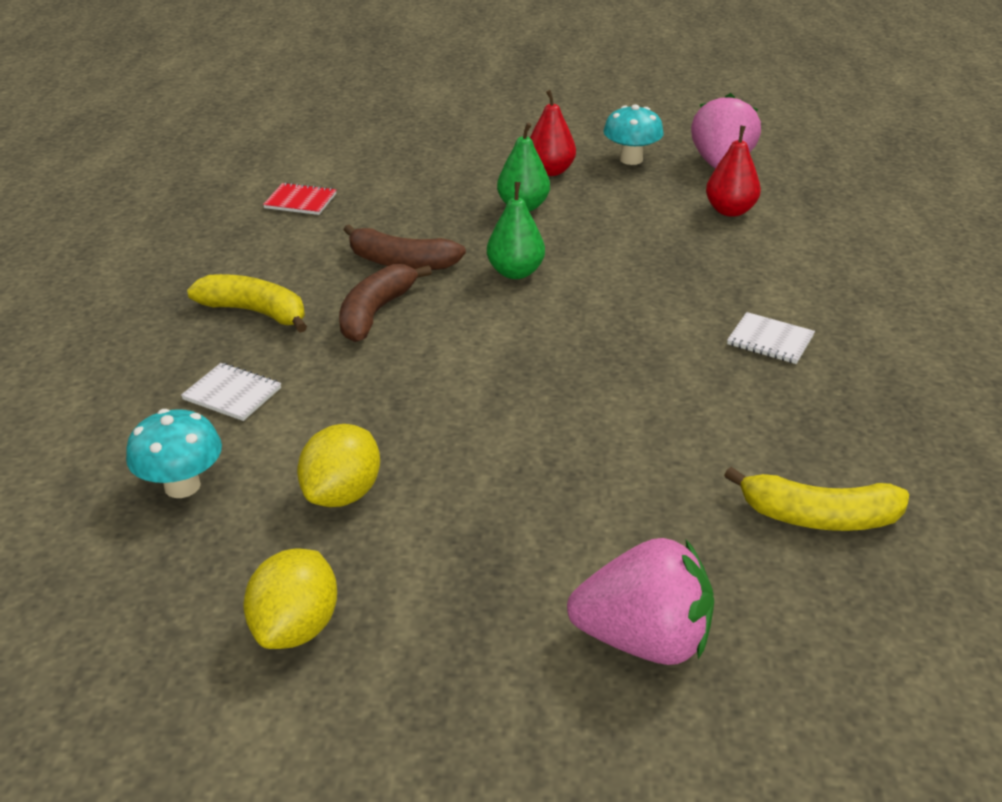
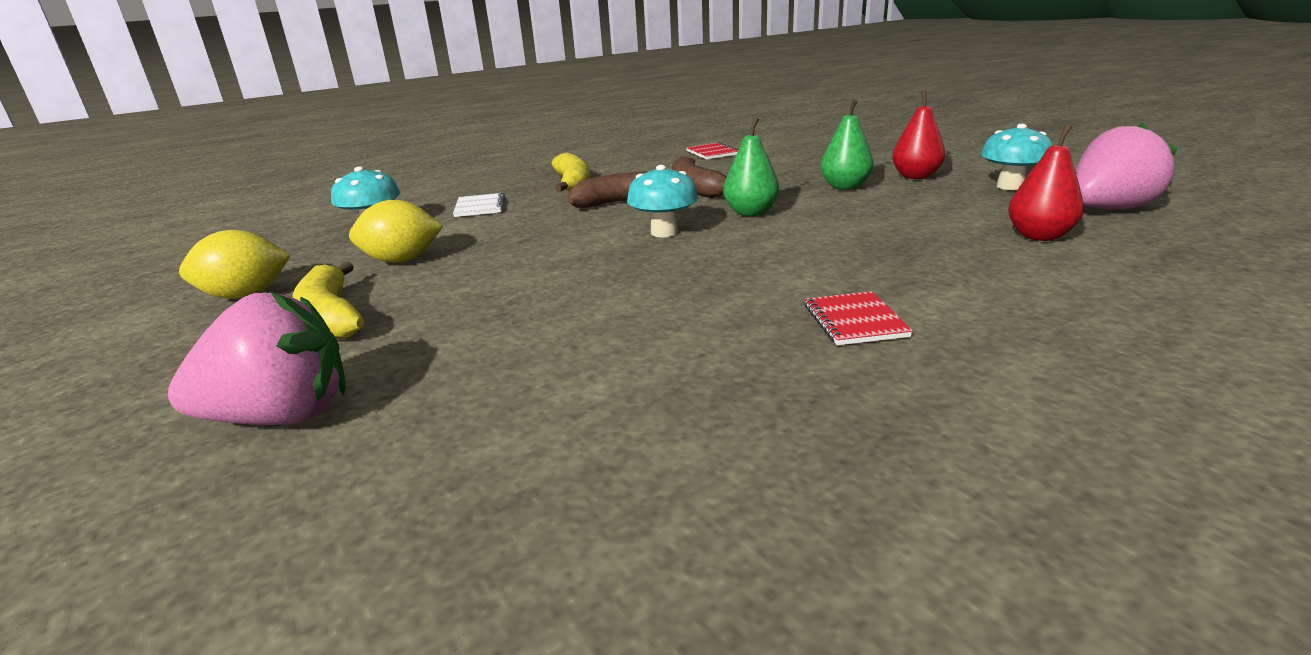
camera: 55 degrees right, 10 degrees down
(498, 329) = (664, 232): none -> turquoise mushroom
(643, 640) = (282, 416): pink strawberry -> pink strawberry turned 75 degrees counterclockwise
(770, 340) = (854, 321): white notebook -> red notebook
(818, 517) = (565, 448): yellow banana -> yellow banana (331, 317)

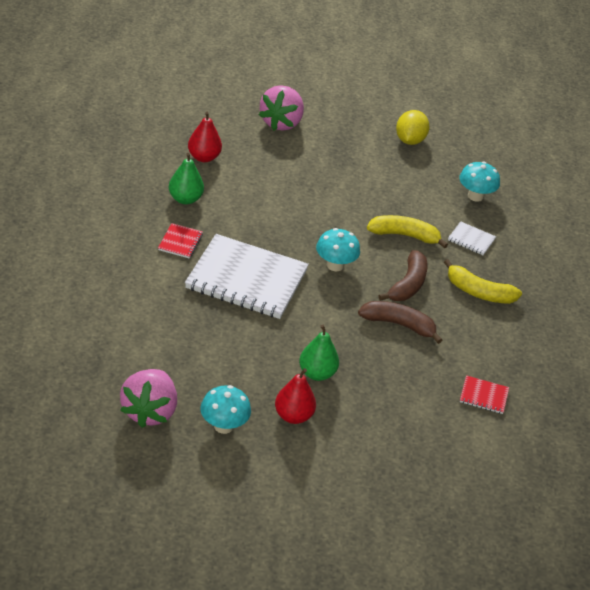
camera: 120 degrees right, 15 degrees up
(331, 317) = (353, 150): yellow banana -> yellow banana (404, 235)
(402, 260) = (403, 185): yellow lemon -> none
(750, 213) = (324, 308): green pear -> green pear (185, 199)
(807, 254) = (246, 279): none -> white notebook
(854, 321) = (180, 242): red notebook -> red notebook turned 75 degrees clockwise
(1039, 236) = (163, 353): red pear -> red pear (203, 157)

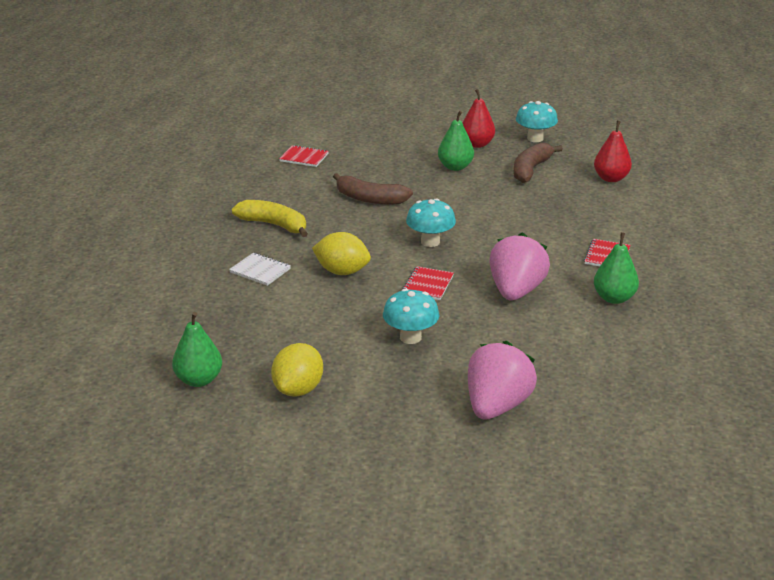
camera: 170 degrees left, 10 degrees down
(149, 412) = (598, 144): pink strawberry -> pink strawberry (516, 291)
(203, 157) = (603, 349): red pear -> red pear (611, 178)
(246, 279) = (527, 227): white notebook -> none
(333, 219) = (428, 285): none -> red notebook
(404, 235) = (342, 272): yellow banana -> yellow lemon
(407, 285) = (351, 228): brown banana -> brown banana (531, 170)
(475, 196) = (231, 318): turquoise mushroom -> turquoise mushroom (410, 337)
(476, 150) = (199, 380): none -> green pear

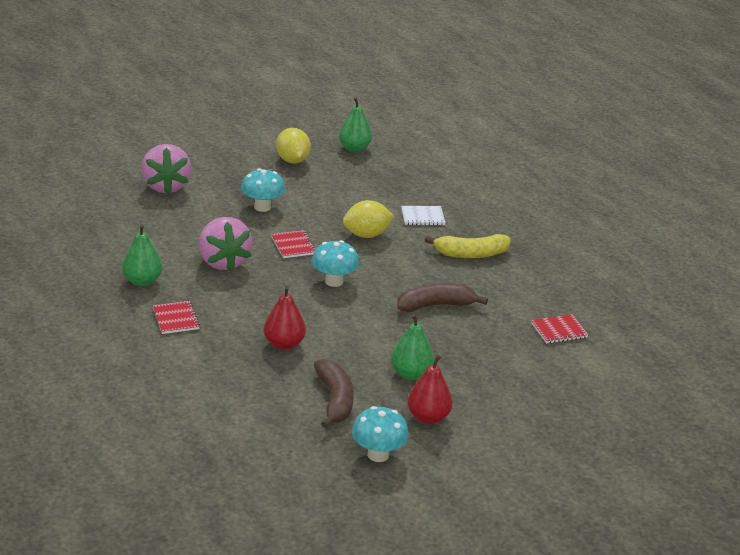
camera: 140 degrees right, 0 degrees up
(611, 178) = (242, 420): red pear -> red pear (284, 344)

